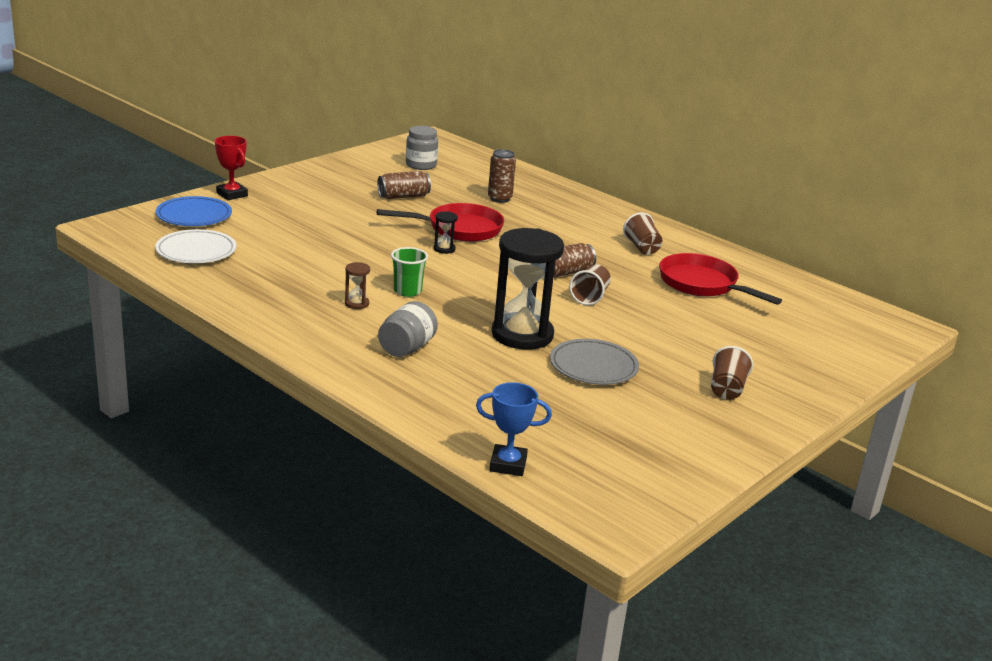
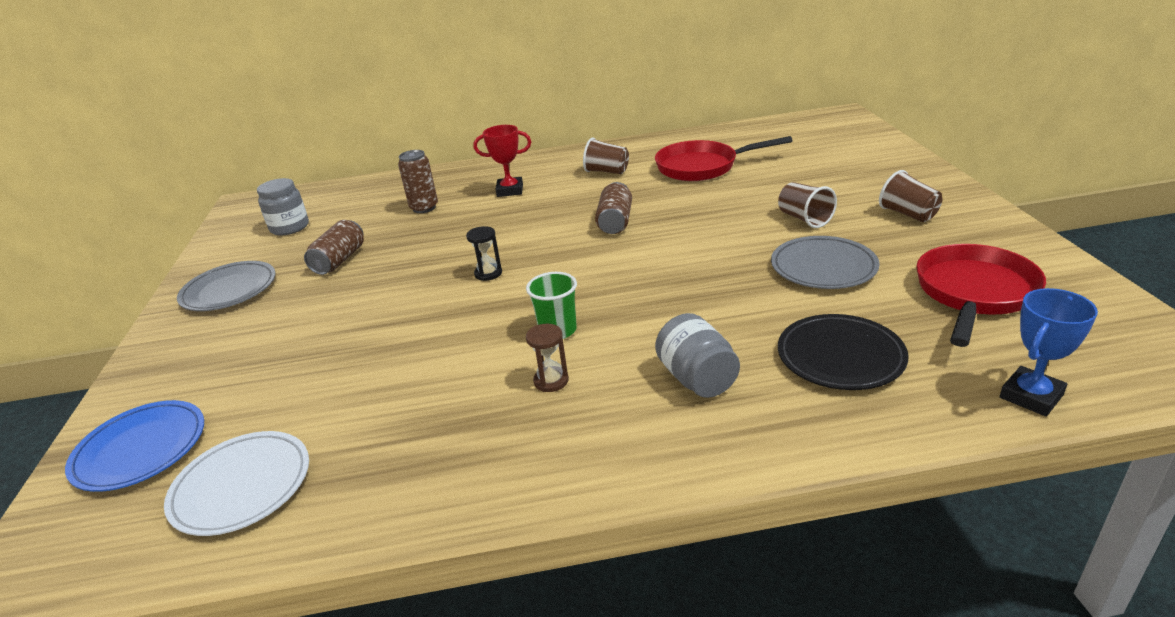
camera: 45 degrees left, 5 degrees up
(232, 194) = (140, 389): red trophy -> red trophy (510, 190)
(335, 178) = (229, 290): none -> grey plate
(459, 229) = (456, 250): red pan -> red pan (974, 293)
(482, 391) = (840, 356): none -> black plate
(522, 335) = (725, 287): black hourglass -> none
(590, 297) = (676, 224): brown cup -> brown cup (804, 219)

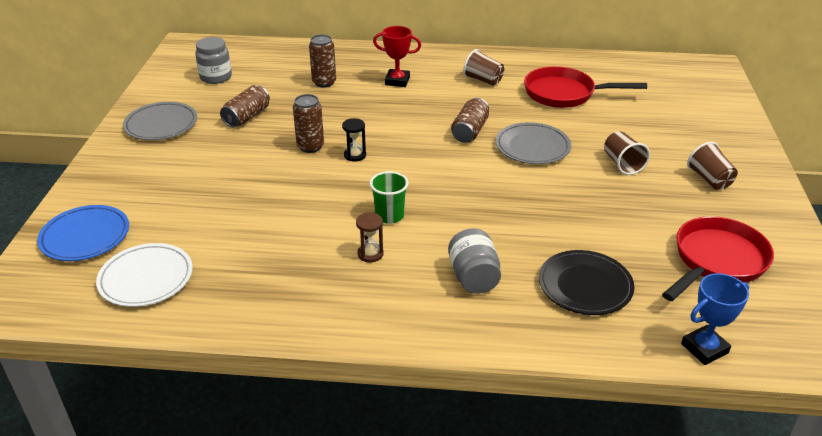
camera: 10 degrees right, 5 degrees up
(429, 275) = (310, 146): none -> brown can
(823, 267) = (613, 211): grey plate -> grey plate (532, 147)

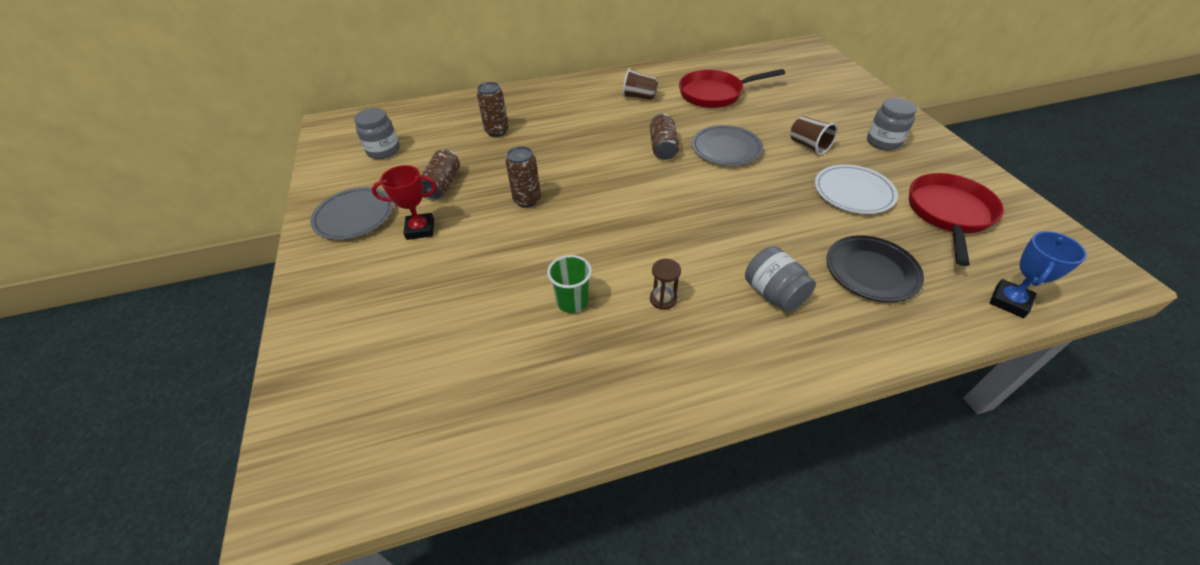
camera: 20 degrees left, 10 degrees up
(85, 236) = (341, 377): blue plate -> none
(146, 278) = (446, 408): white plate -> white plate (853, 192)
(355, 155) = (576, 198): black hourglass -> none
(389, 216) = (652, 252): green cup -> green cup (572, 301)
(397, 81) = (564, 115): red trophy -> red trophy (420, 229)
(709, 179) = (883, 142): brown cup -> grey jar

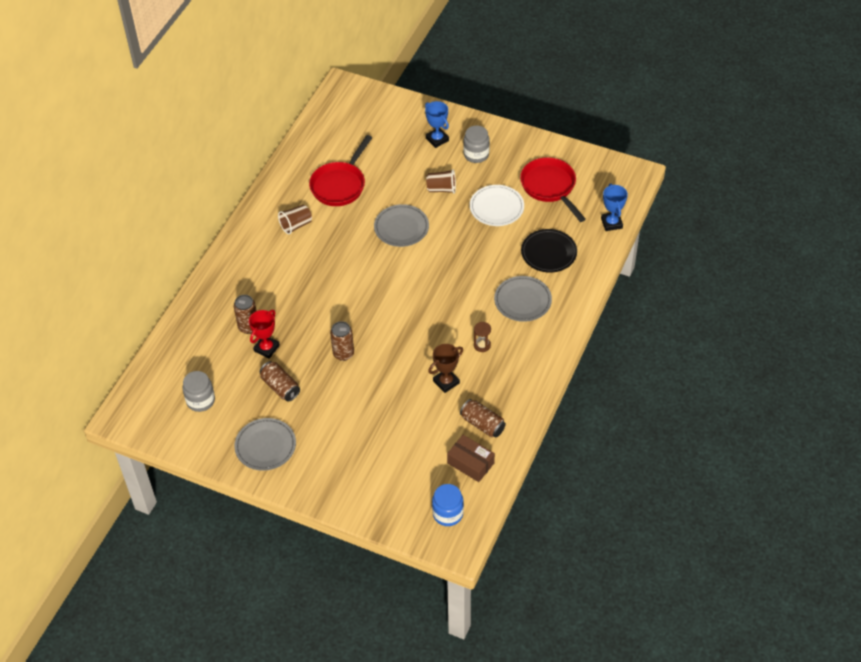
camera: 50 degrees left, 5 degrees up
(345, 449) = (448, 514): none -> blue jar
(420, 229) = (315, 419): red trophy -> red trophy (266, 348)
(460, 415) = (470, 463): none -> brown box
(572, 301) = (446, 382): green cup -> brown trophy
(663, 147) = (365, 255): brown can -> brown can (482, 424)
(774, 294) = (522, 301): grey jar -> grey plate
(853, 112) = (437, 139): none -> blue trophy

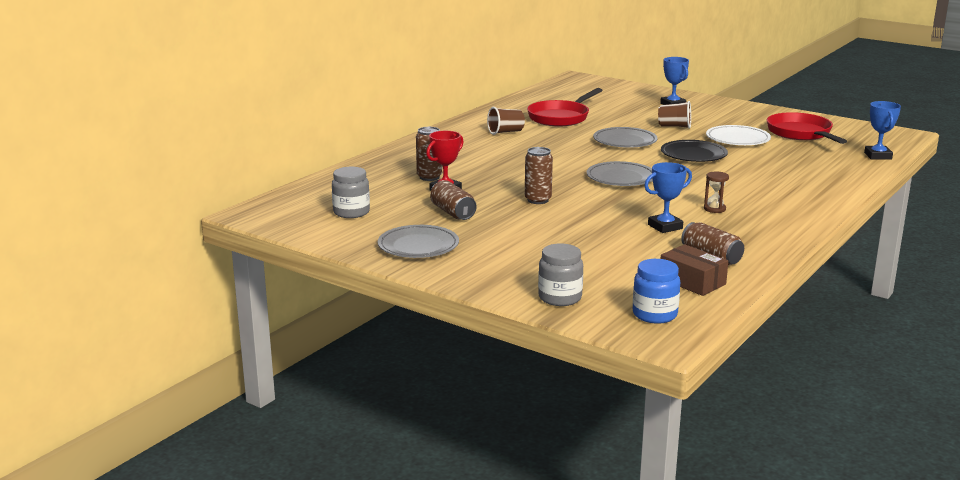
camera: 10 degrees right, 30 degrees down
(446, 382) = (665, 227): brown trophy -> blue trophy
(476, 154) = (715, 114): grey jar -> grey jar (560, 298)
(522, 301) = (768, 188): grey plate -> grey plate (621, 178)
(548, 253) = (800, 165): black plate -> black plate (693, 155)

